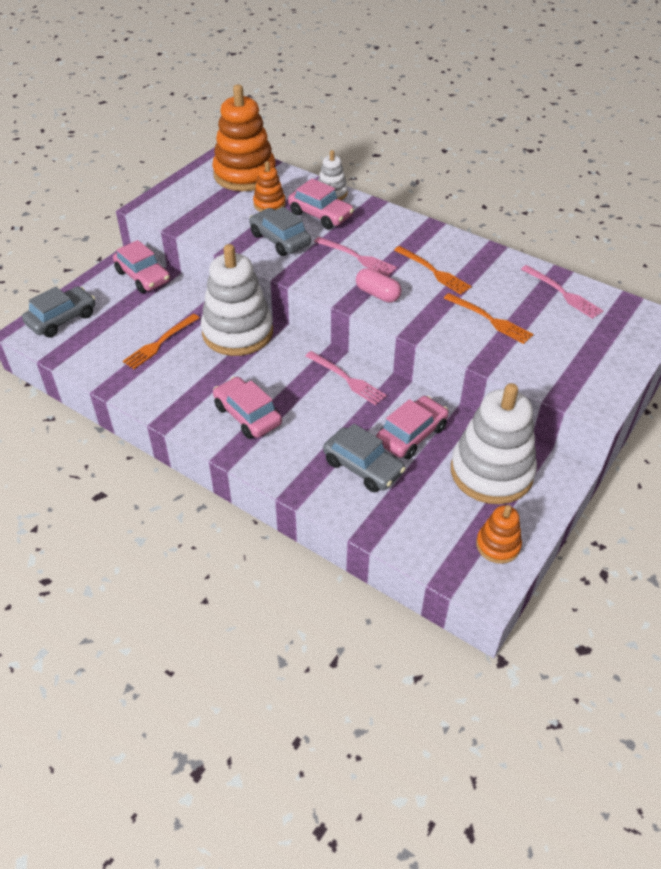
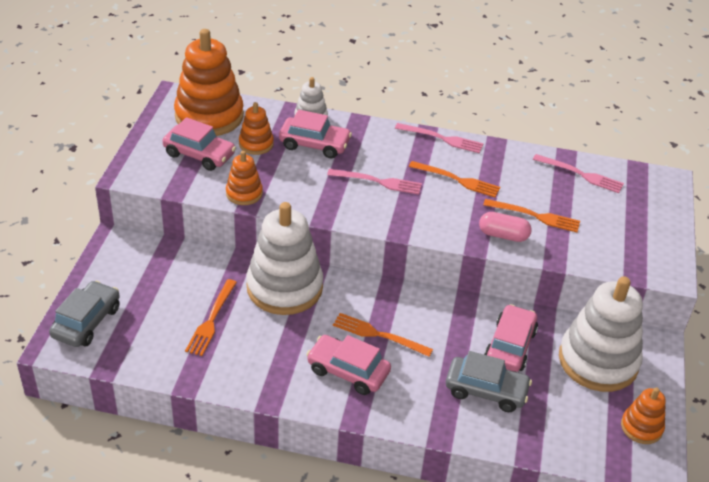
camera: 25 degrees left, 5 degrees down
(143, 277) = (146, 251): pink car -> pink car (199, 154)
(232, 241) = (244, 193): none -> orange stacking toy
(280, 240) = (291, 180): grey car -> none
(293, 392) = (377, 334): none -> orange fork
(348, 379) = (421, 308): pink fork -> pink fork (443, 139)
(377, 294) = (420, 215): pink capsule -> pink capsule (503, 235)

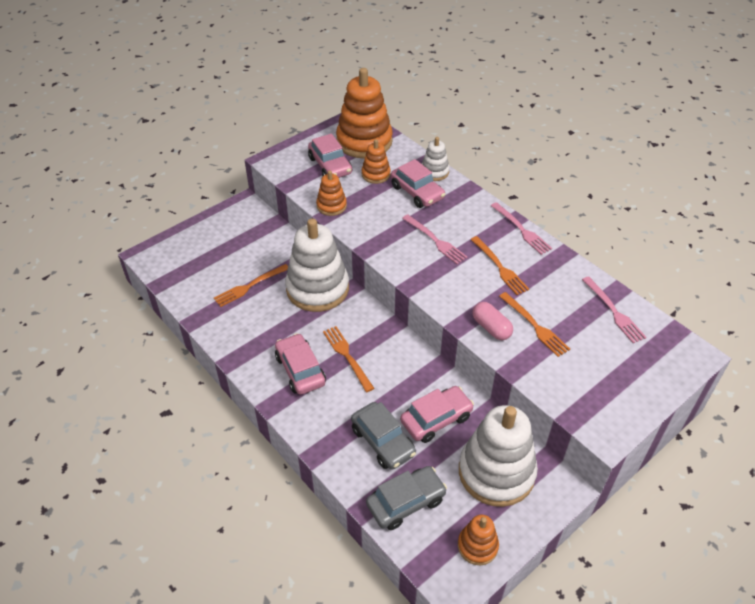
camera: 40 degrees right, 5 degrees up
(86, 322) = (177, 249): grey car -> grey car (406, 502)

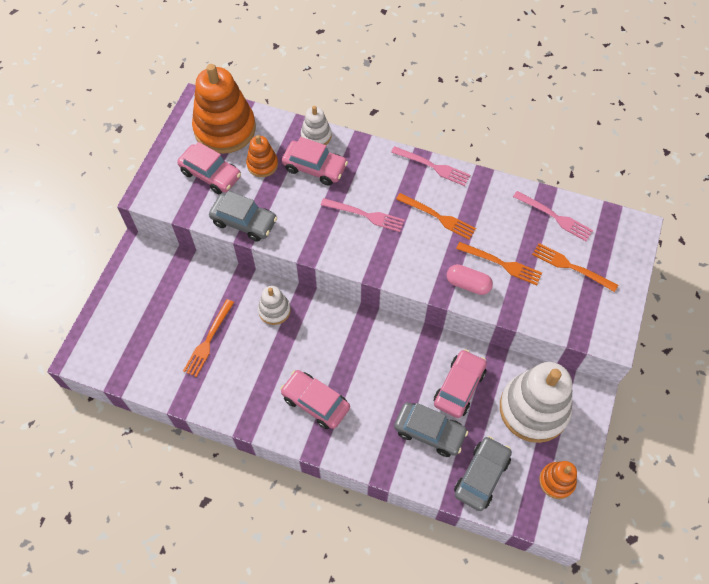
camera: 30 degrees left, 15 degrees up
(317, 289) = (274, 310): white stacking toy -> white stacking toy, size x0.49
(331, 206) = (244, 222): orange stacking toy -> grey car
(346, 356) = (346, 366): orange fork -> orange fork (570, 266)

